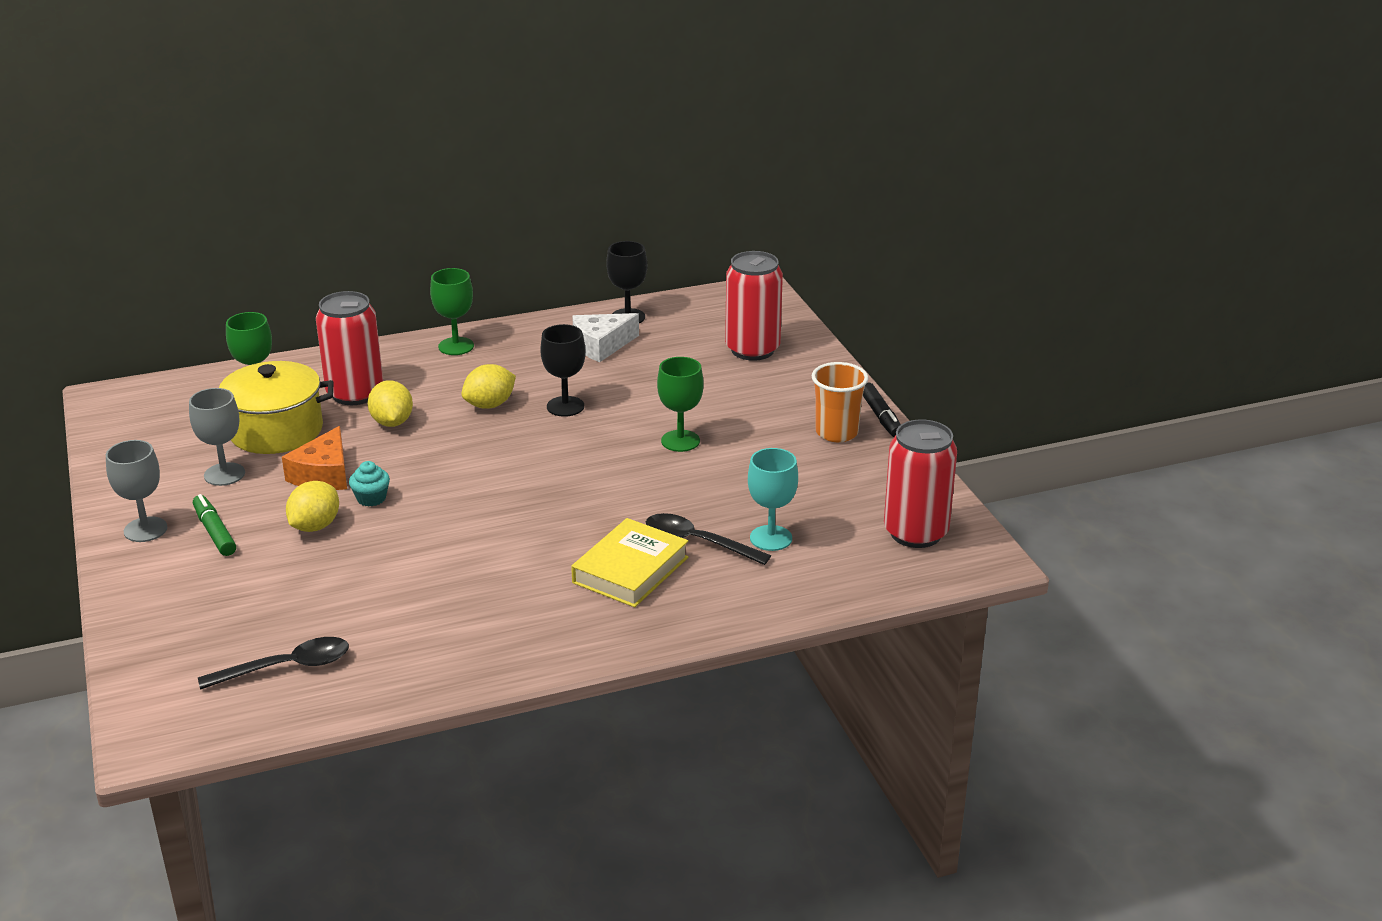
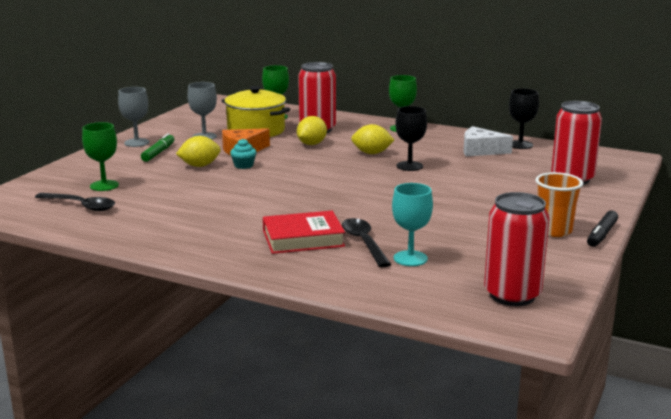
camera: 45 degrees right, 10 degrees down
(630, 570) = (303, 238): yellow book -> red book
(680, 441) = (445, 200): green goblet -> green goblet (104, 185)

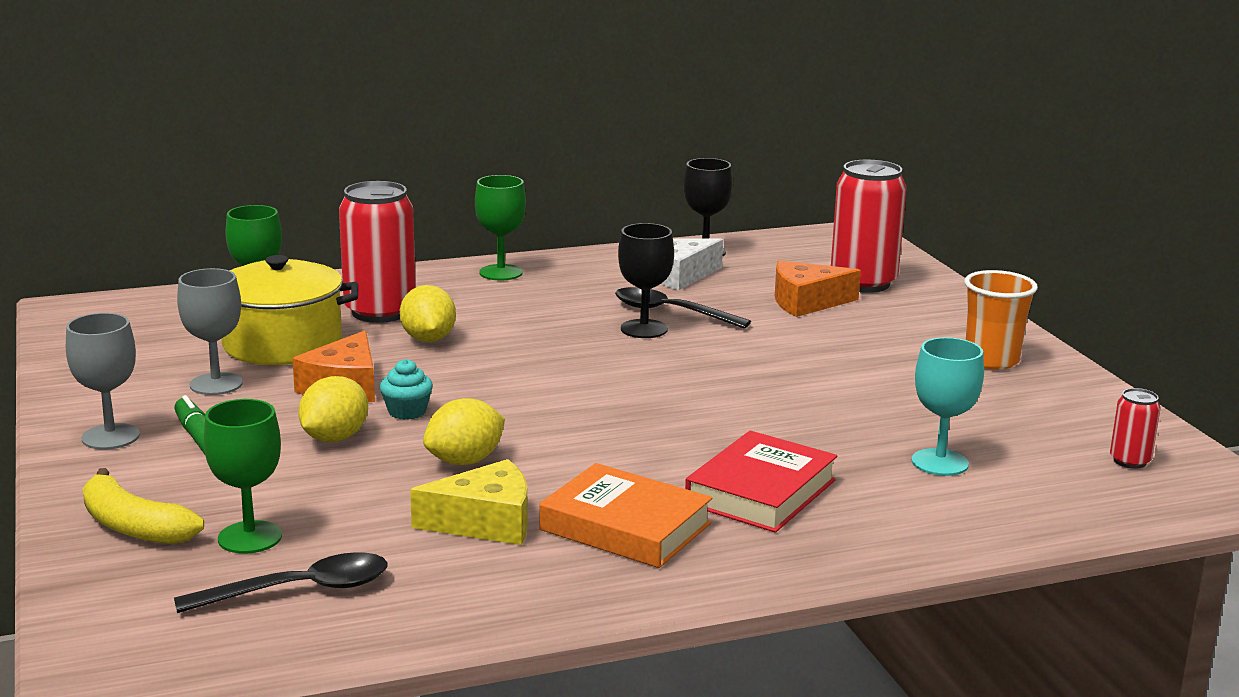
camera: 45 degrees left, 0 degrees up
(83, 170) = (134, 526): none -> yellow banana
(181, 209) = (485, 522): none -> yellow cheese
(223, 229) = (625, 527): none -> orange book
(364, 243) = (843, 465): black spoon -> black spoon (671, 312)
(372, 153) = (549, 326): yellow lemon -> yellow lemon (465, 461)
(512, 295) = (1130, 461): red can -> red can, size x0.47
(518, 178) = (806, 302): none -> orange cheese
(602, 234) = (1042, 346): black marker -> none

